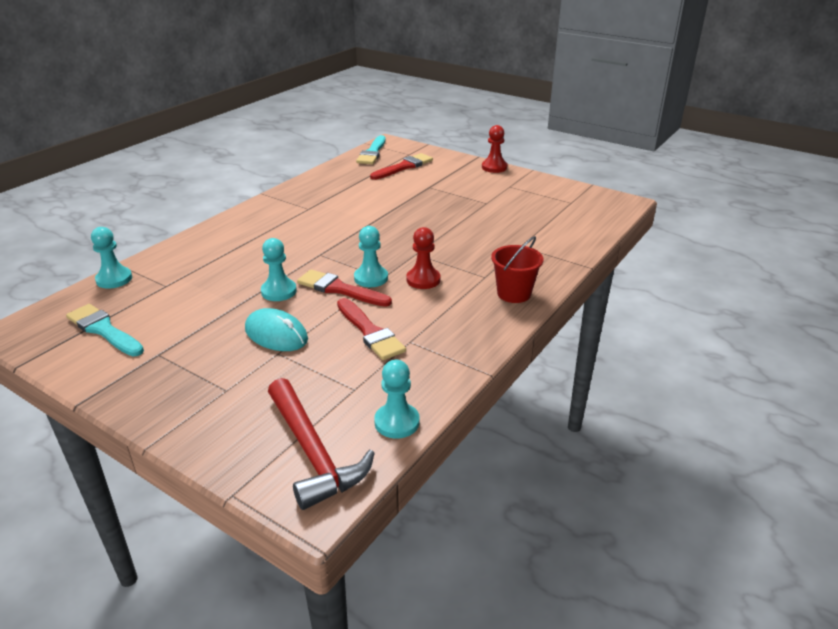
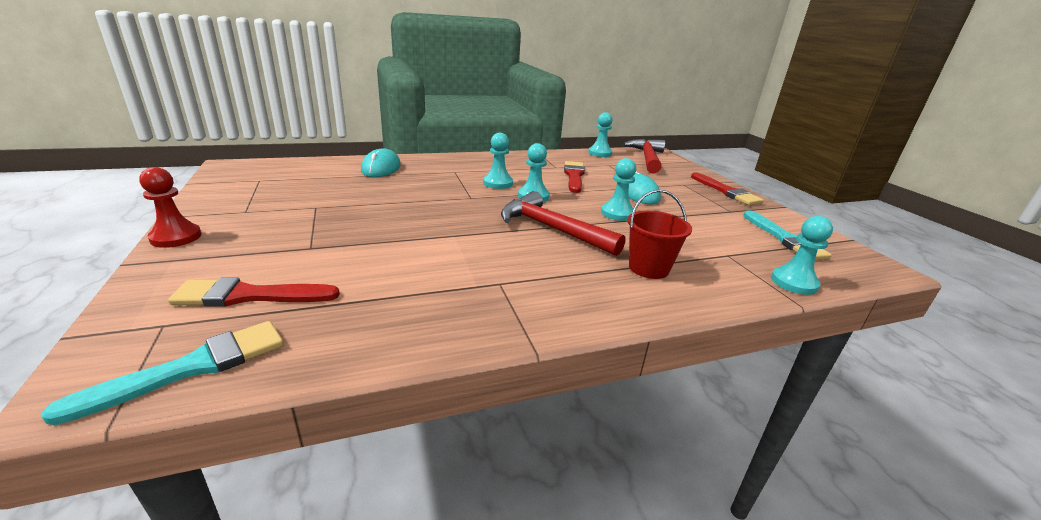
camera: 145 degrees left, 5 degrees down
(317, 251) = (552, 229): none -> red hammer
(340, 289) = (566, 199): red brush -> red brush (726, 191)
(423, 280) = (498, 183): red pawn -> turquoise pawn
(514, 293) = (458, 161): red bucket -> red bucket (648, 268)
(541, 249) = (381, 168): none -> turquoise mouse

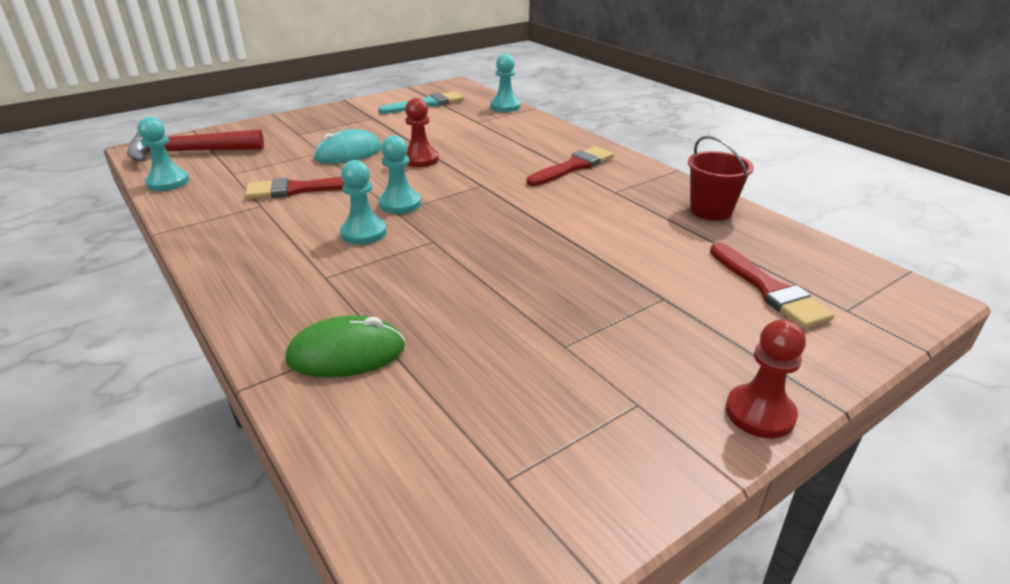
camera: 105 degrees left, 5 degrees up
(192, 367) = (849, 269): turquoise brush -> none
(381, 168) = (346, 353): turquoise mouse -> green mouse
(552, 229) = (488, 184): red hammer -> none
(617, 213) = (420, 159): turquoise pawn -> red pawn
(648, 268) = (530, 144): red bucket -> red bucket (711, 211)
(726, 191) = (314, 117): red brush -> red brush (573, 167)

